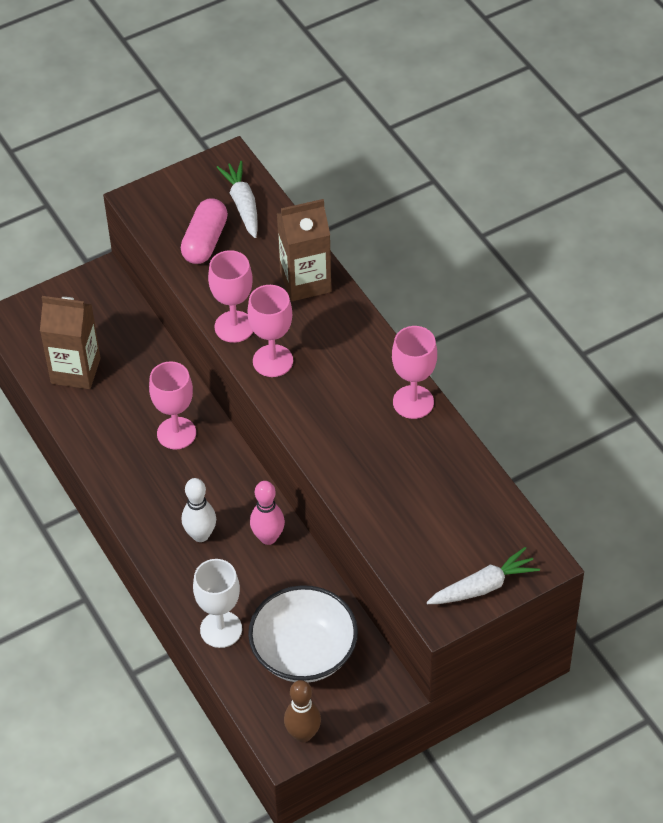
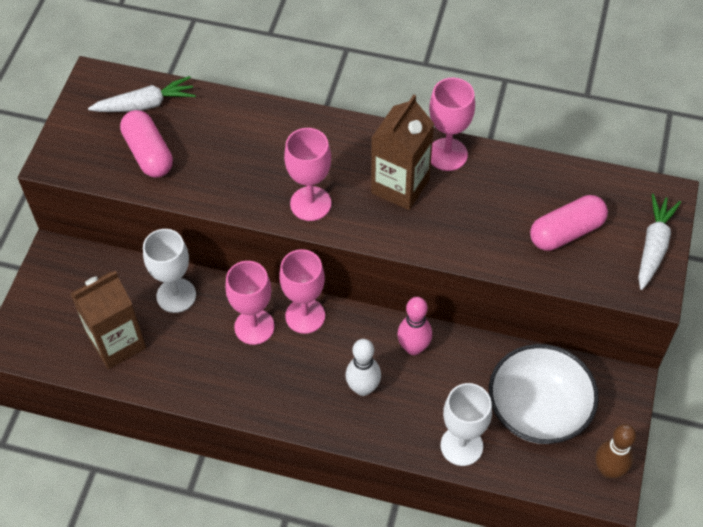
camera: 45 degrees left, 5 degrees up
(149, 369) = (176, 295): none -> white goblet
(234, 327) = (250, 200): pink goblet -> pink goblet (305, 316)
(243, 204) = (145, 104): white carrot -> white carrot turned 135 degrees clockwise
(305, 282) = (263, 127): brown carton -> brown carton (400, 186)
(430, 524) = (566, 232): none -> pink capsule

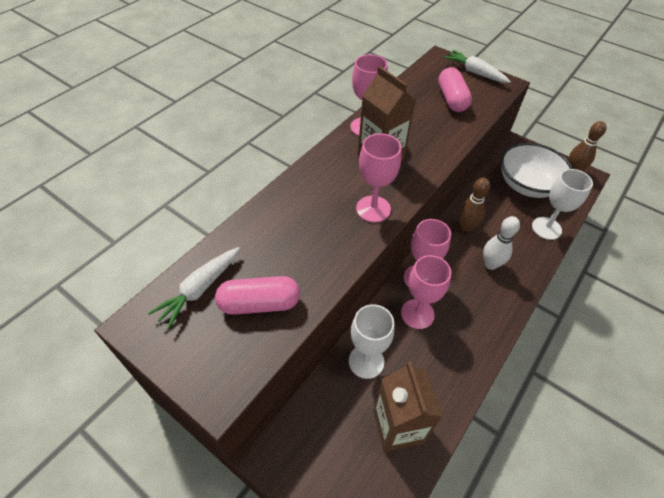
camera: 70 degrees left, 5 degrees down
(145, 104) = (200, 289): white carrot -> white carrot turned 150 degrees counterclockwise
(413, 347) = (465, 227): pink bowling pin -> brown bowling pin

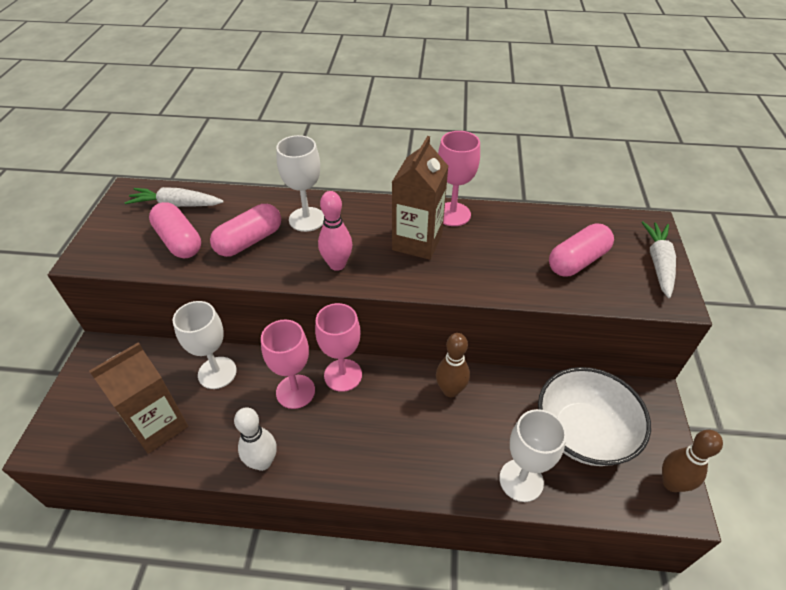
camera: 60 degrees right, 5 degrees down
(301, 252) = (249, 241): none -> pink capsule
(303, 205) = (307, 219): none -> white goblet
(373, 209) = (337, 264): pink goblet -> pink bowling pin
(490, 264) = (410, 435): white bowling pin -> white bowling pin (262, 462)

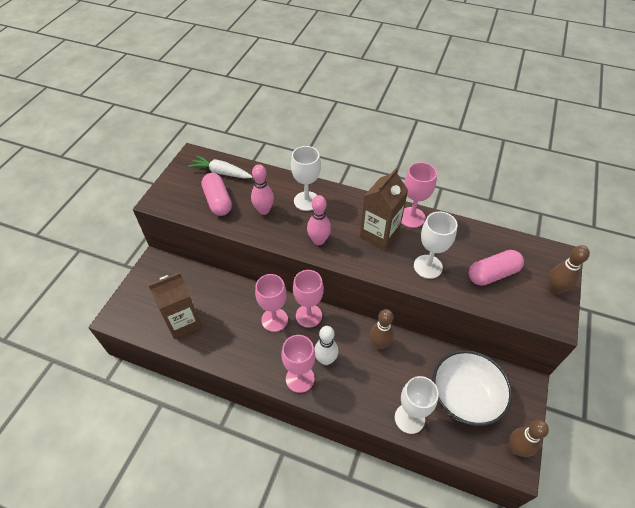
camera: 15 degrees right, 5 degrees up
(217, 373) = (227, 294): white goblet -> white goblet (428, 266)
(249, 241) = (264, 210): pink capsule -> pink bowling pin
(262, 462) = (243, 362): white bowling pin -> white bowling pin (326, 359)
(352, 464) = (300, 378): none -> pink goblet
(658, 263) = (555, 289): white carrot -> brown bowling pin

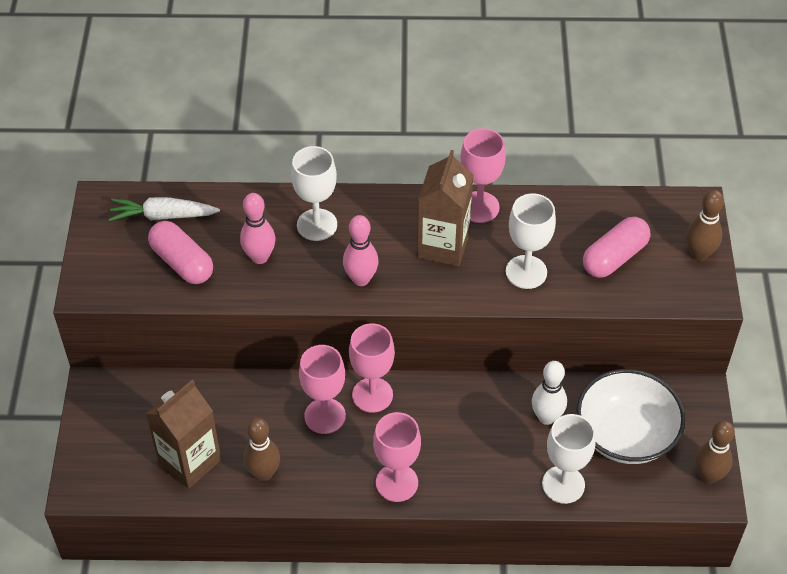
camera: 20 degrees left, 0 degrees up
(326, 359) = (422, 447): white bowling pin -> white bowling pin (546, 417)
(379, 344) = (488, 402): brown bowling pin -> brown bowling pin (264, 473)

